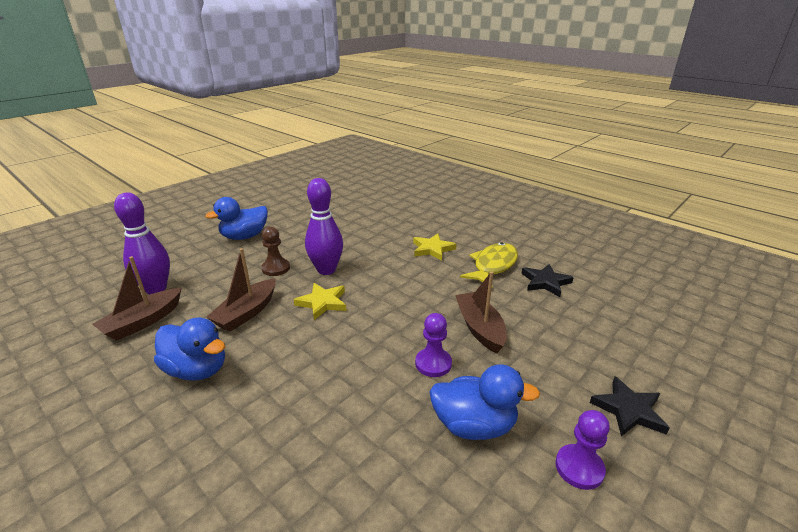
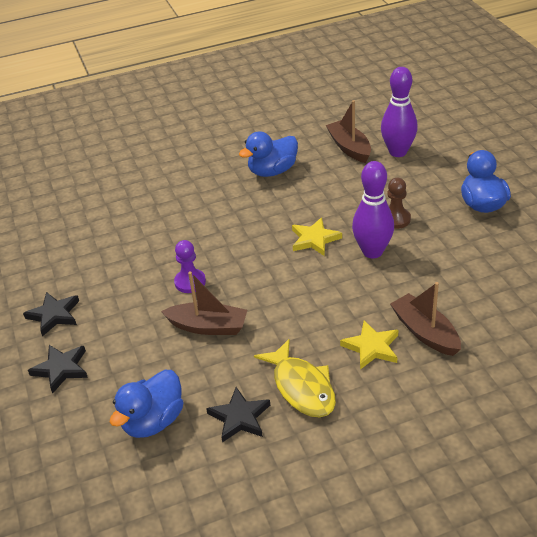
camera: 120 degrees right, 10 degrees up
(247, 313) = (328, 196): brown boat -> brown boat (425, 332)
(474, 425) = (122, 282): blue duck -> blue duck (153, 421)
(579, 468) = (54, 315): purple pawn -> black star

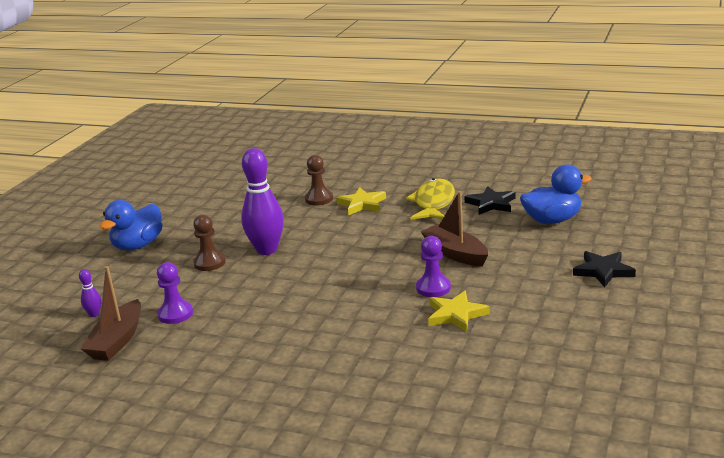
camera: 140 degrees left, 15 degrees down
(54, 315) = (584, 312): black star -> none
(272, 171) = (221, 353): blue duck -> none
(314, 239) = (290, 276): yellow star -> yellow star (456, 314)
(345, 176) = (175, 314): none -> purple pawn
(398, 152) = (94, 314): purple bowling pin -> purple bowling pin, size x0.43
(425, 332) = (319, 199): brown boat -> brown pawn

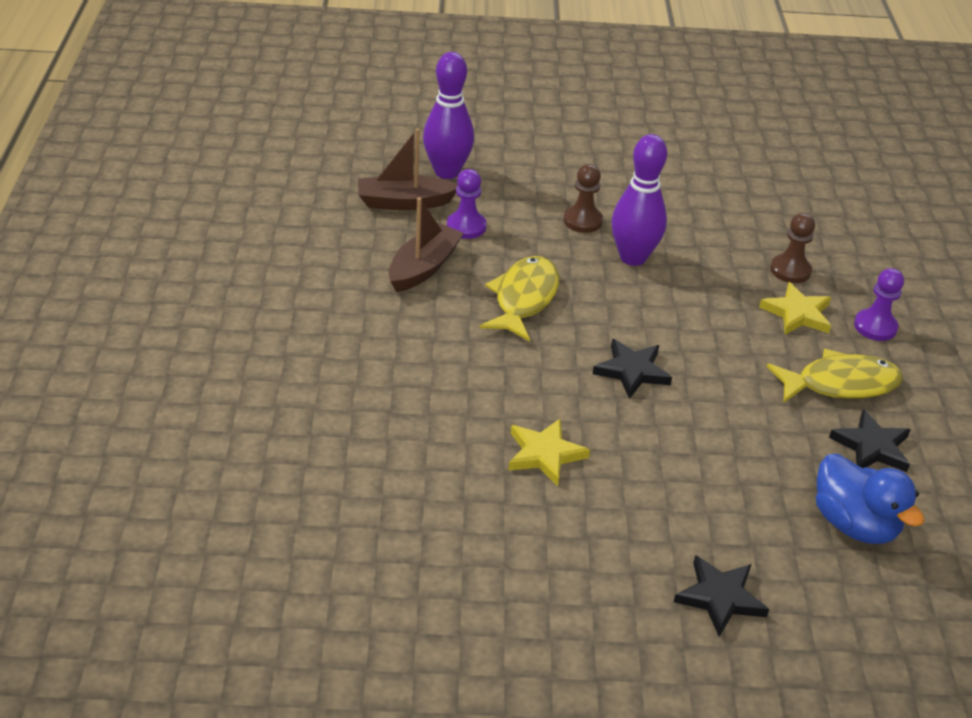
camera: 65 degrees right, 15 degrees up
(94, 314) = (447, 172): purple bowling pin -> purple bowling pin, size x2.34
(138, 245) = (598, 157): blue duck -> none
(283, 300) = (524, 299): none -> yellow fish
(387, 268) = (632, 371): none -> black star
(433, 288) = (601, 423): purple pawn -> purple pawn (875, 326)
(455, 253) = (701, 430): brown boat -> brown boat (423, 267)

